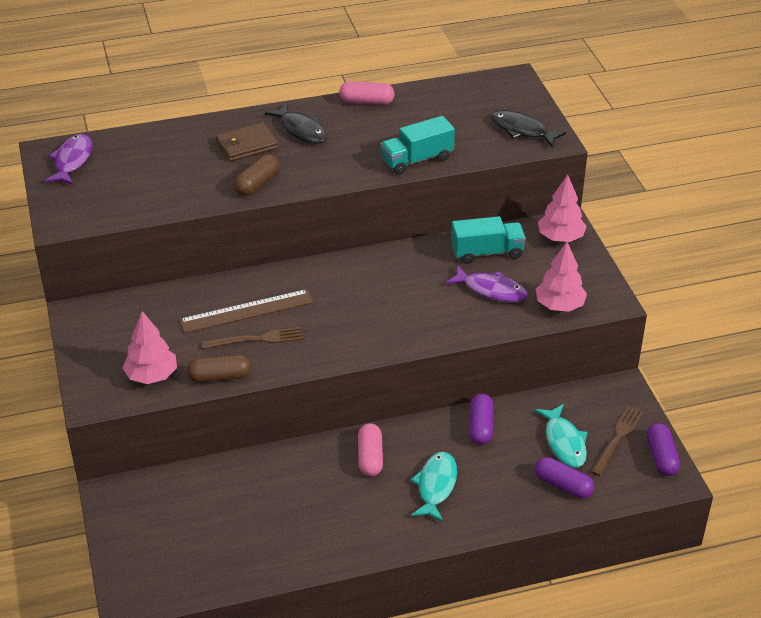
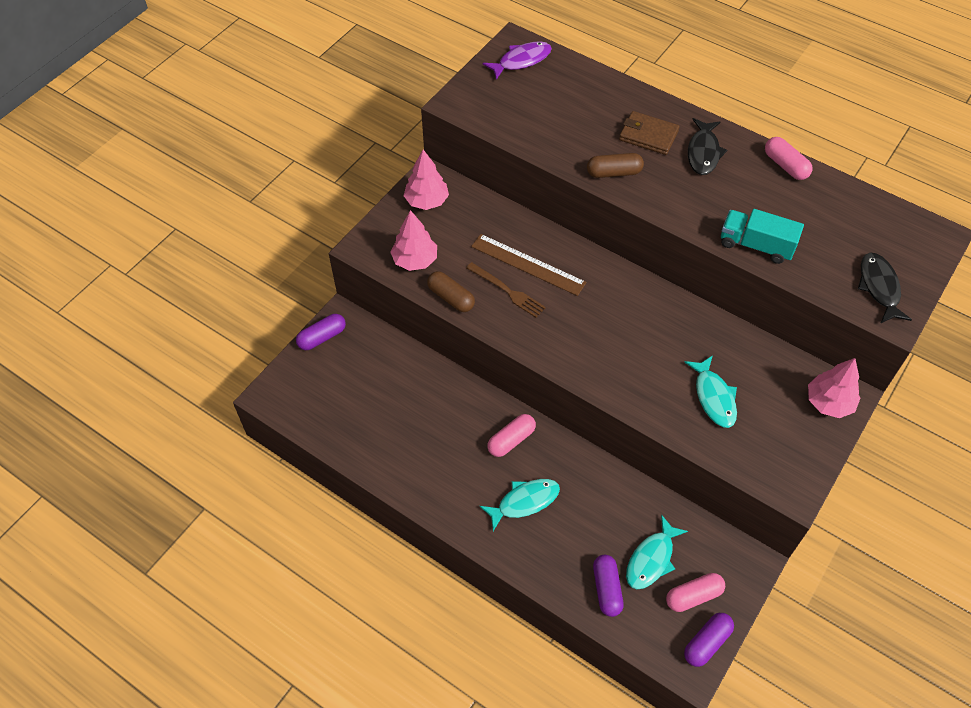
camera: 50 degrees right, 15 degrees up
(480, 427) = (610, 490): purple capsule -> purple capsule (322, 337)
(487, 252) = (752, 364): turquoise truck -> none
(491, 290) = (713, 397): purple fish -> turquoise fish
(559, 305) = (748, 457): pink tree -> pink tree (426, 201)
(617, 439) = (693, 596): brown fork -> pink capsule

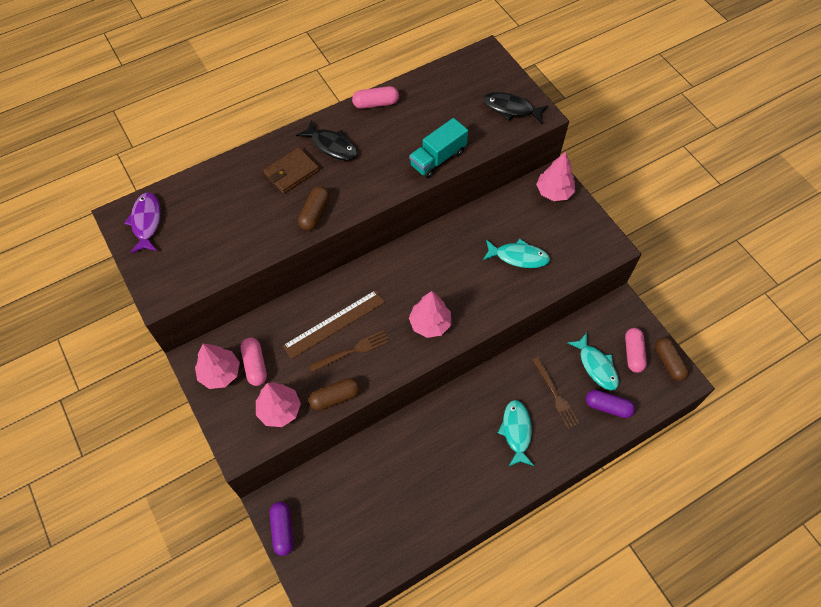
camera: 65 degrees left, 5 degrees up
(511, 440) = (459, 417): pink capsule -> pink capsule (255, 365)
(577, 345) = (430, 323): none -> pink tree
(590, 526) = (555, 394): none -> brown fork
(706, 643) = (669, 362): purple capsule -> brown capsule

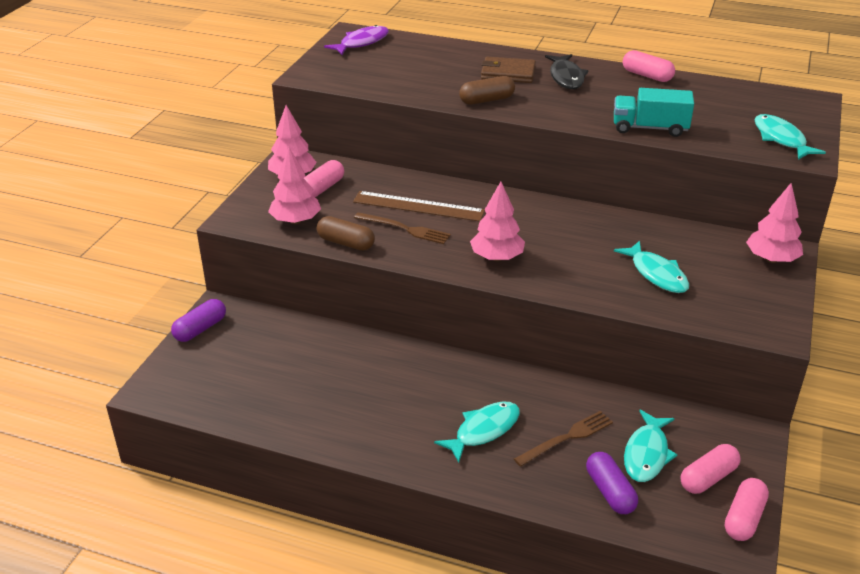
camera: 50 degrees right, 25 degrees down
(511, 109) = (781, 139): black fish -> turquoise fish
(555, 394) = (566, 438): brown fork -> brown fork turned 150 degrees counterclockwise
(669, 362) = (743, 518): brown capsule -> pink capsule

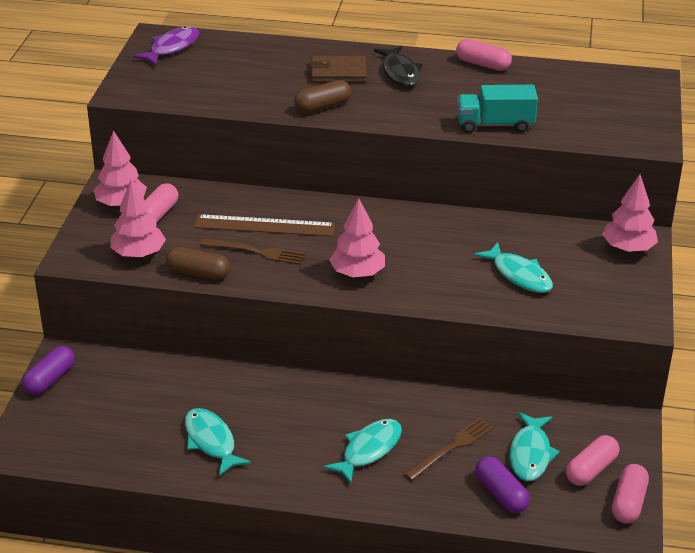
camera: 10 degrees left, 0 degrees up
(781, 139) = (625, 126): turquoise fish -> turquoise fish (211, 441)

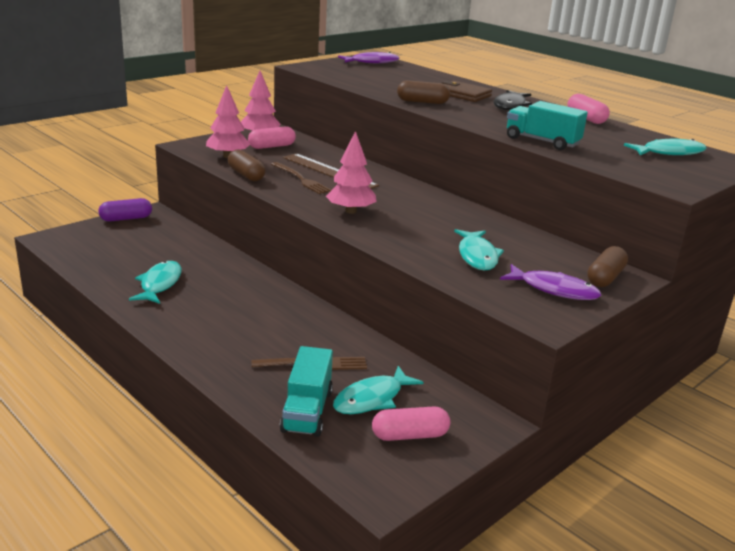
camera: 35 degrees right, 10 degrees down
(368, 450) = (251, 336): turquoise fish -> turquoise fish (669, 153)
(501, 494) = (307, 411): purple capsule -> turquoise truck
(610, 283) = (554, 290): none -> purple fish
(628, 248) = (605, 277): pink tree -> brown capsule
(628, 503) = (410, 476): pink capsule -> none

